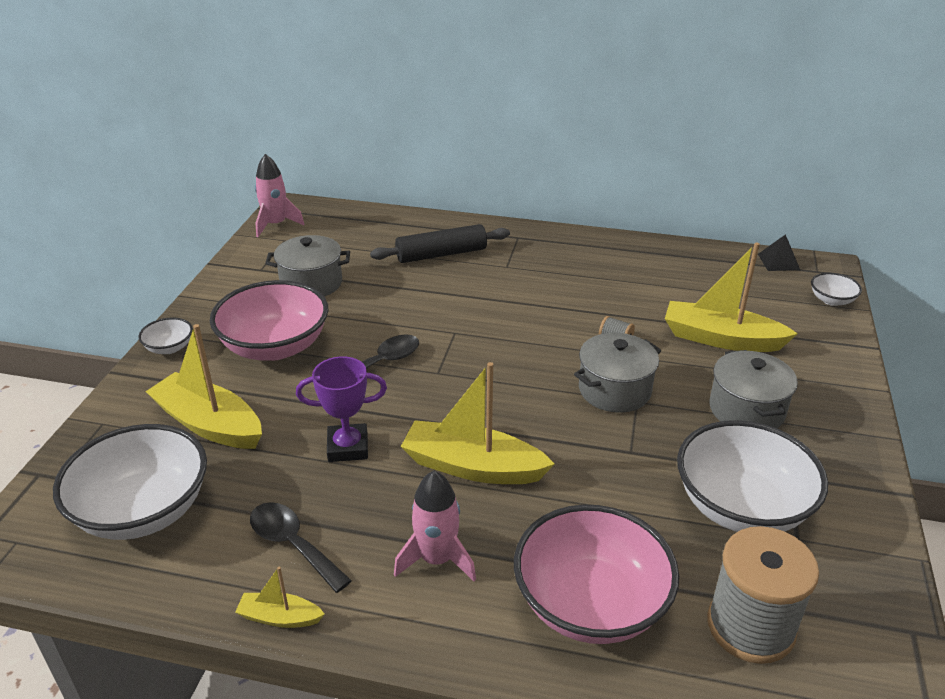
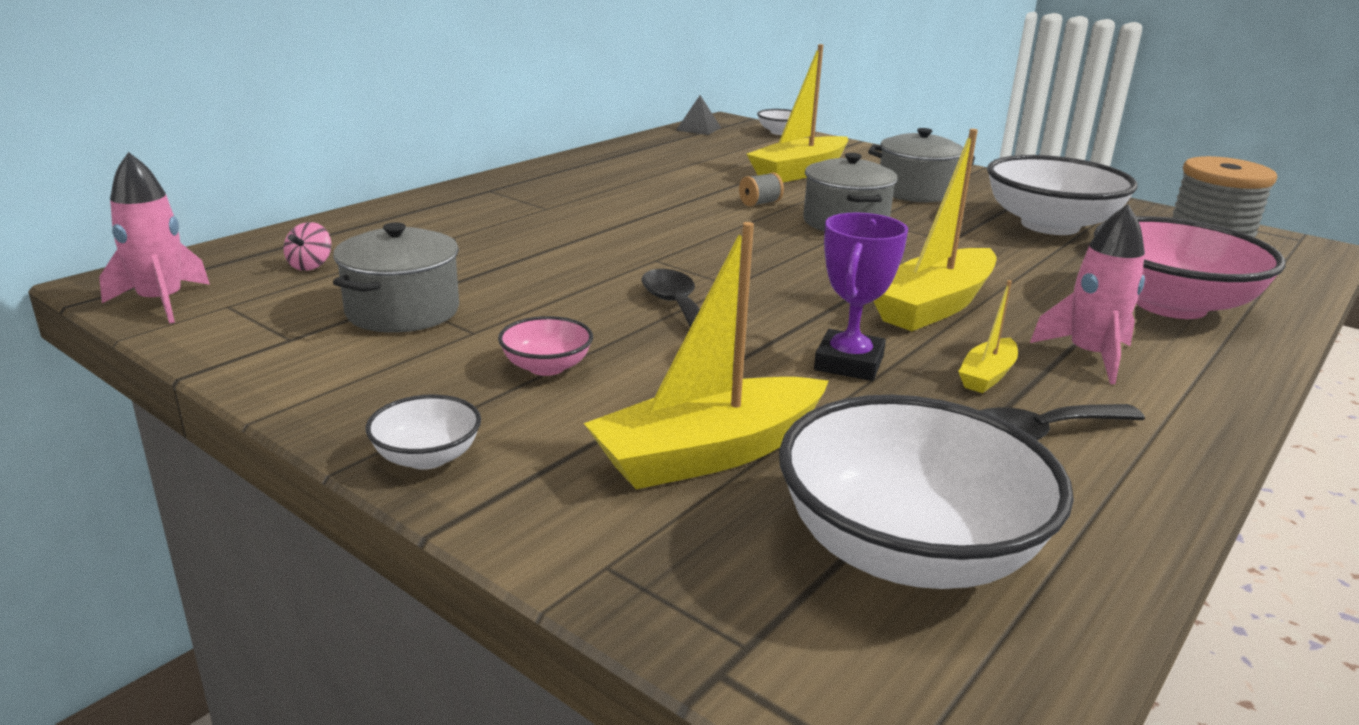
camera: 65 degrees left, 10 degrees down
(275, 346) = (546, 367): pink bowl -> pink bowl, size x0.45
(279, 617) = (1181, 469): yellow boat -> yellow boat (987, 376)
(347, 237) = (310, 266): none -> pink spinning top
(441, 254) = (462, 228): black rolling pin -> none

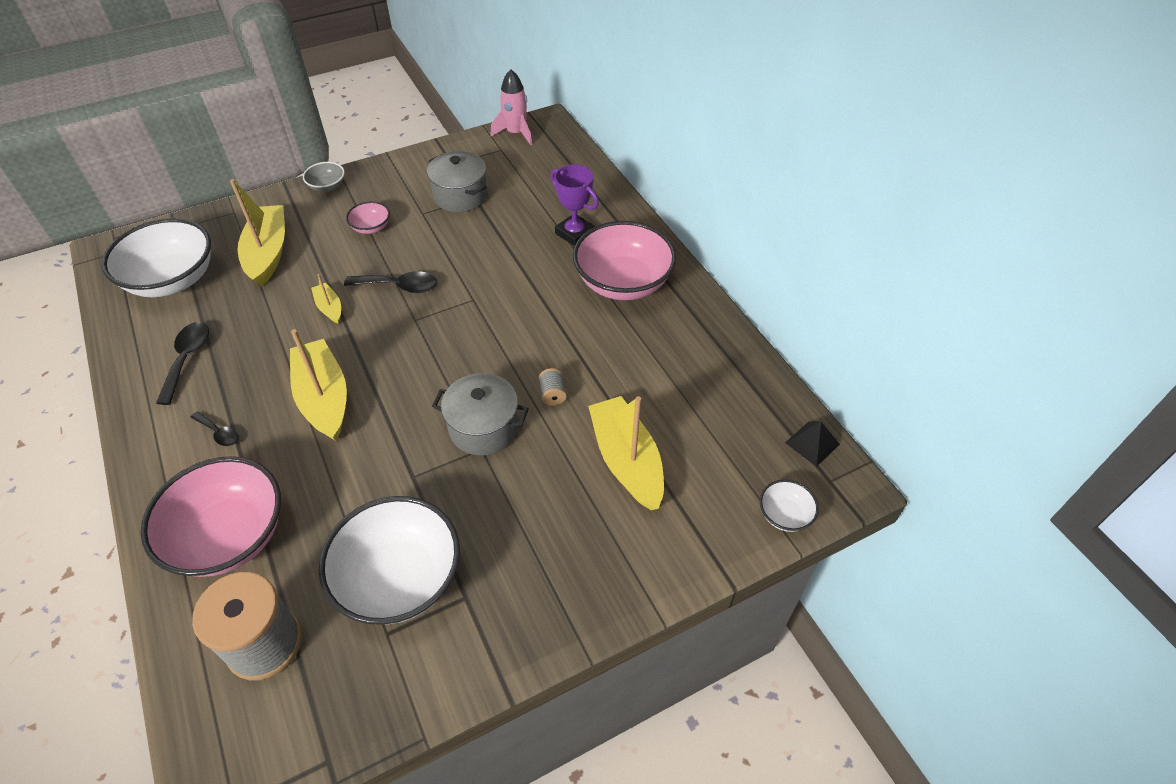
camera: 115 degrees right, 25 degrees up
(310, 266) = (538, 174): pink spinning top -> none
(427, 457) = (327, 186): white bowl -> grey bowl
(549, 195) = (623, 282): none -> pink bowl
(849, 363) = (295, 326): purple trophy -> purple trophy (574, 233)
(915, 191) = (533, 526): grey pot -> none
(987, 376) = (241, 373): yellow boat -> yellow boat (329, 308)
(1089, 356) = (219, 433): pink rocket -> black spoon

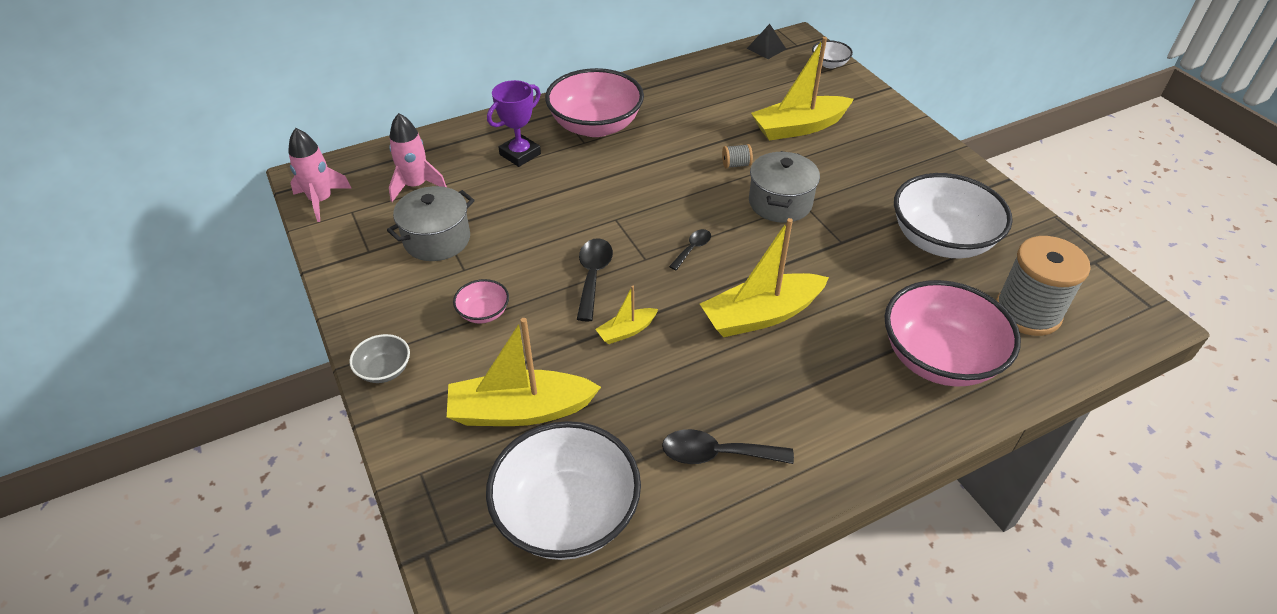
camera: 90 degrees left, 5 degrees down
(219, 433) = (821, 395): black spoon -> black spoon (692, 249)
(531, 177) = (416, 185): none -> pink rocket

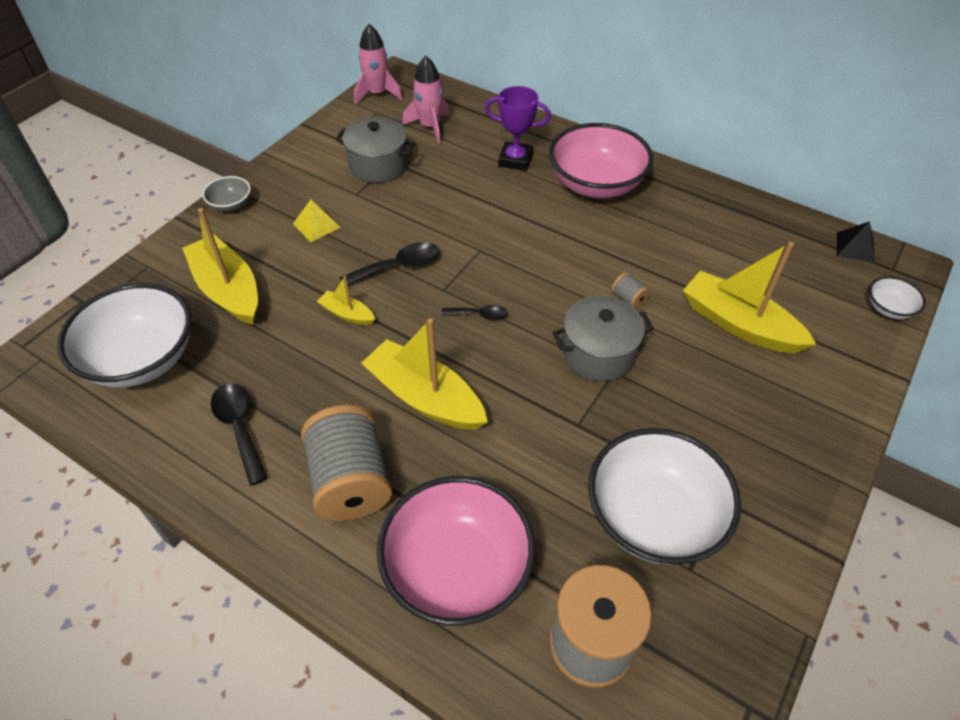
camera: 60 degrees right, 5 degrees up
(483, 312) = (316, 225): pink bowl -> yellow pyramid
(823, 393) = (350, 481): none -> grey spool

